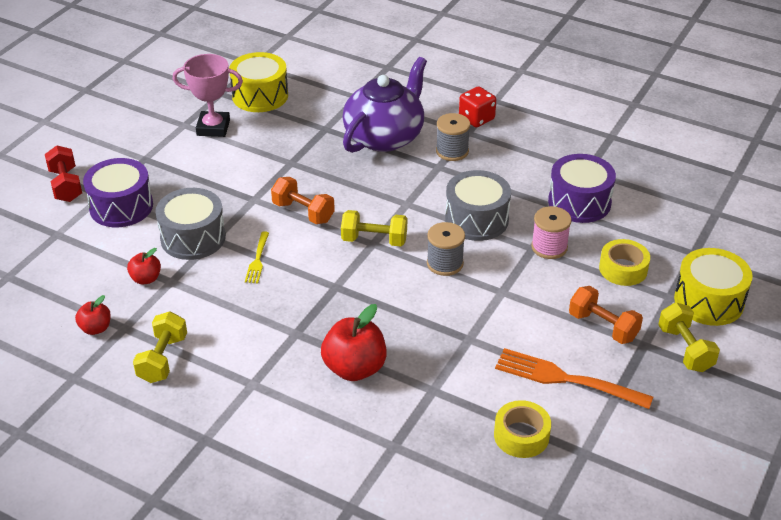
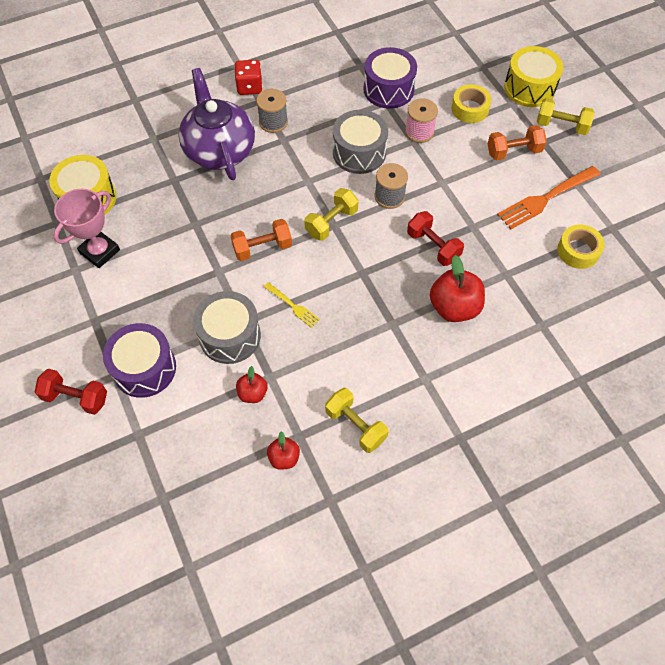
camera: 55 degrees left, 20 degrees up
(414, 320) = (433, 246): none -> red dumbbell

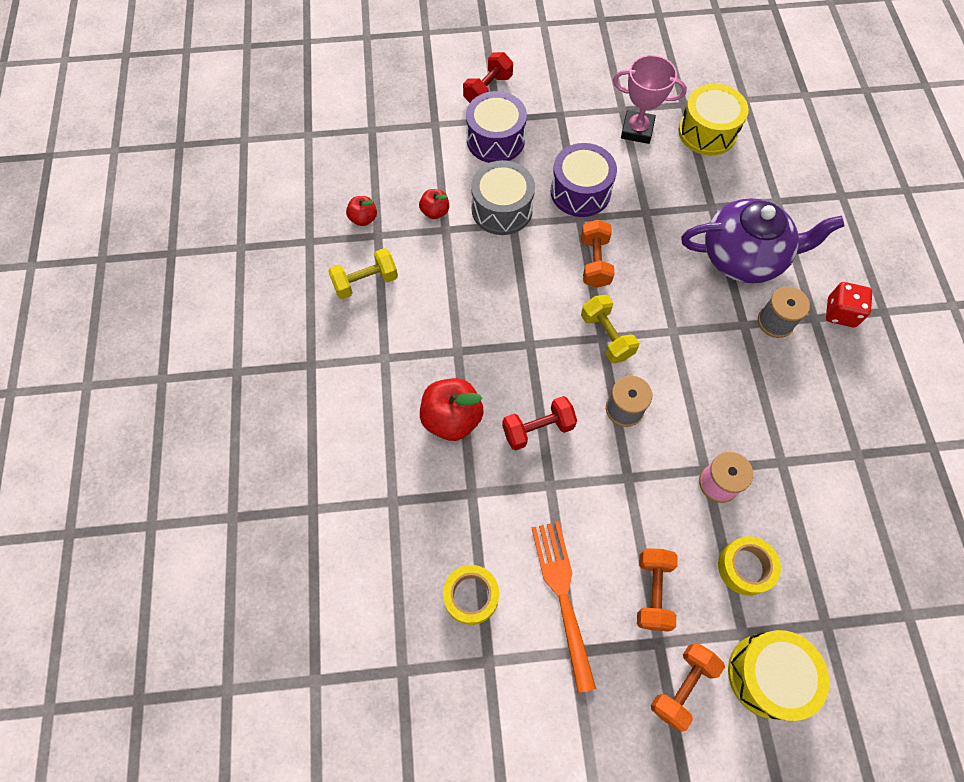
camera: 110 degrees right, 5 degrees up
(100, 251) = (637, 130): pink trophy -> pink trophy turned 45 degrees counterclockwise
(292, 306) = (514, 269): yellow fork -> none
(359, 152) = (702, 399): grey drum -> none
(388, 89) = (804, 474): purple drum -> purple drum (580, 192)
(561, 126) = (682, 686): yellow dumbbell -> orange dumbbell

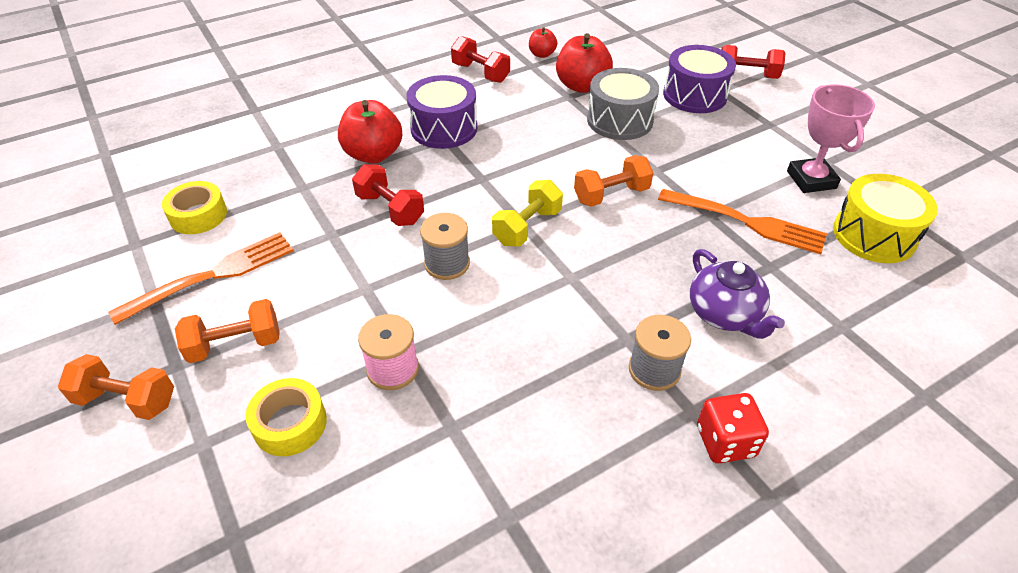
camera: 65 degrees right, 20 degrees down
(365, 282) = (480, 73): yellow dumbbell -> red dumbbell
(435, 212) = (582, 86): red apple -> red apple, size x1.83
(580, 192) = (689, 162): purple drum -> purple drum (444, 128)
(663, 195) = (745, 222): none -> orange fork
(744, 257) = (724, 314): purple teapot -> purple teapot, size x0.63
(767, 675) = (151, 484): yellow drum -> none

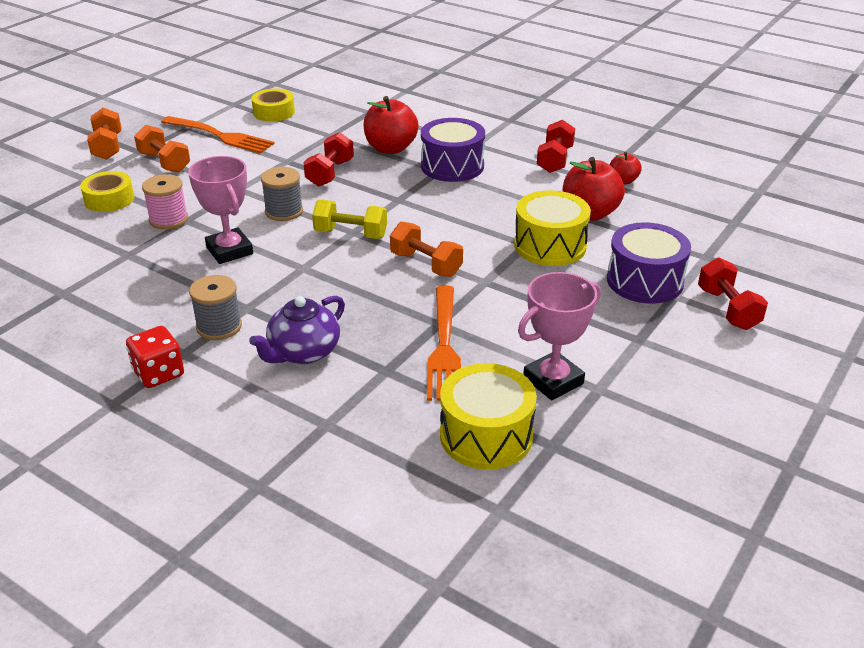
camera: 65 degrees right, 10 degrees down
(502, 327) = (229, 251): none -> pink trophy
(619, 120) = (550, 246): grey drum -> yellow drum

